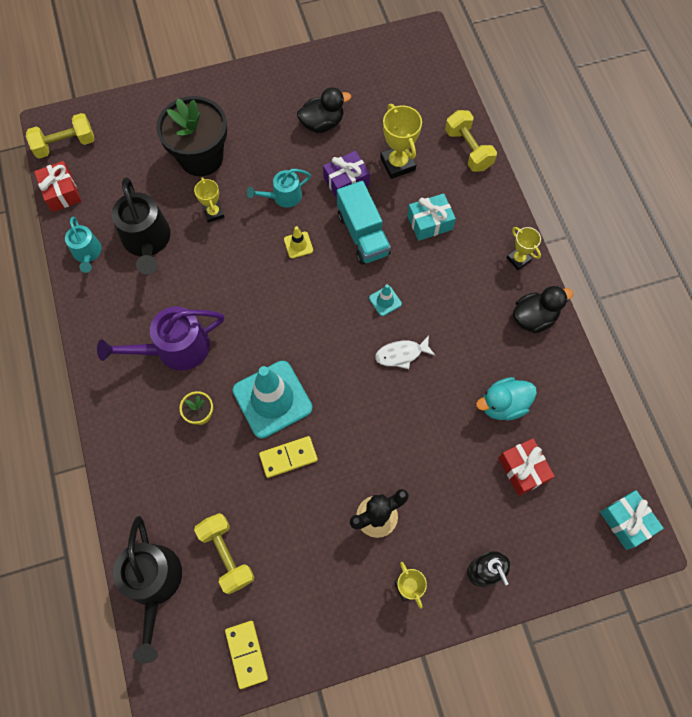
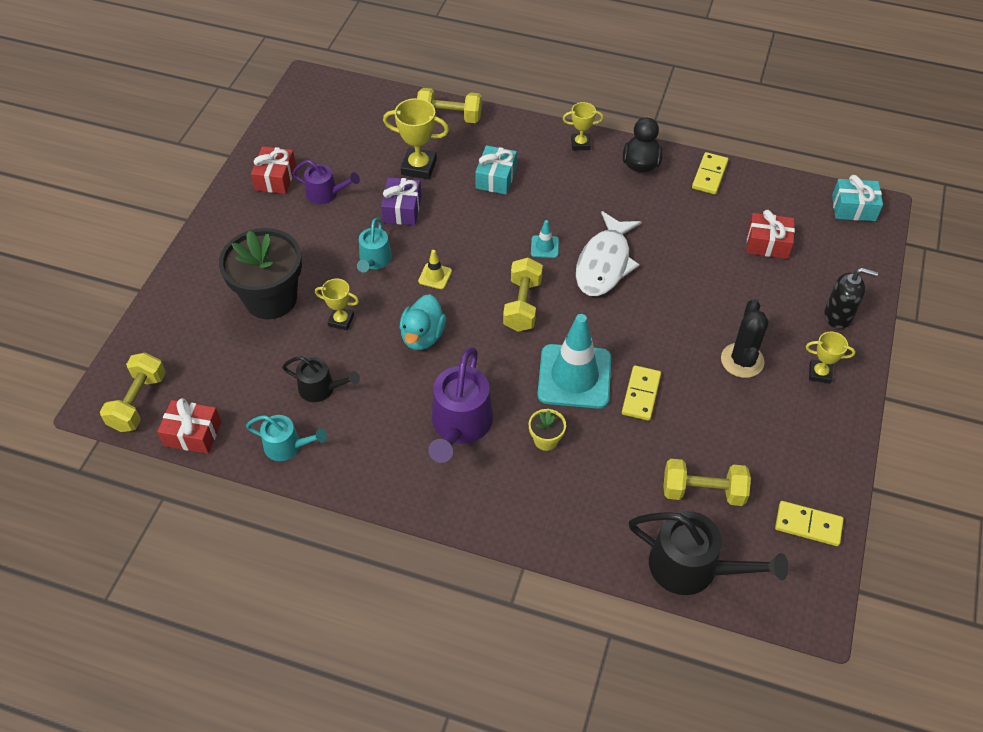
camera: 55 degrees left, 15 degrees down
(147, 240) = (321, 388): black watering can -> black watering can, size x0.59
(312, 83) = (275, 178): none -> red gift
(315, 321) = (522, 305): none -> yellow dumbbell
(322, 123) = (326, 193): black duck -> purple watering can
(363, 234) = (466, 226): turquoise truck -> none
(401, 354) = (604, 263): white fish -> white fish, size x1.81
(503, 405) = (702, 225): turquoise duck -> turquoise duck (422, 336)
(566, 379) = (709, 175): none -> yellow domino

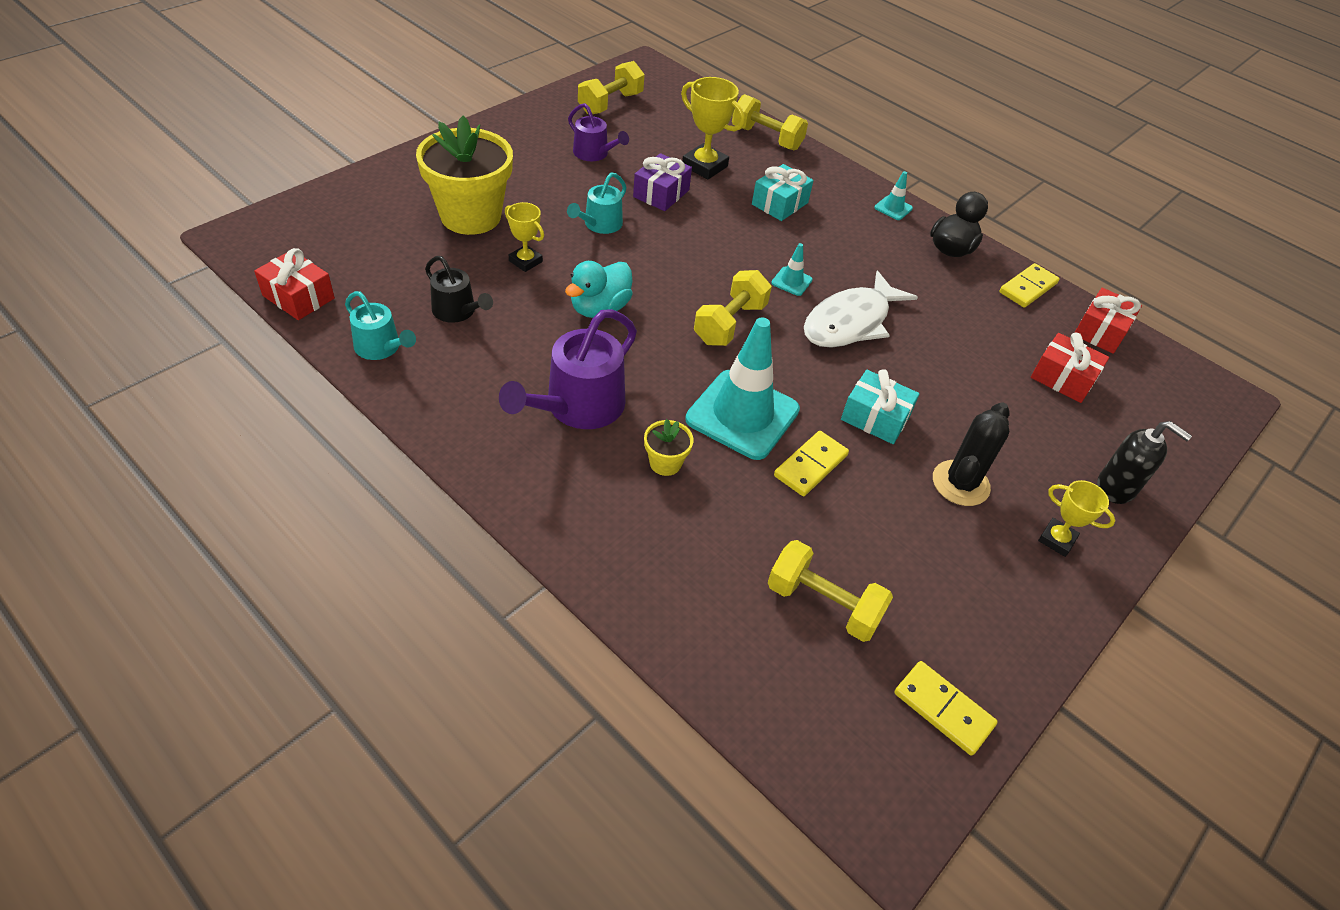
camera: 20 degrees right, 5 degrees down
(138, 402) = (271, 249): yellow dumbbell -> yellow dumbbell (610, 103)
(271, 299) = (470, 216): black flower pot -> yellow flower pot
(275, 178) = (555, 124): red gift -> red gift (1100, 331)
(435, 276) = (653, 261): yellow traffic cone -> none
(580, 144) = (893, 208): yellow trophy -> turquoise traffic cone
(692, 567) = (754, 685): black watering can -> none
(853, 208) = (1195, 385): turquoise gift -> turquoise gift (875, 418)

